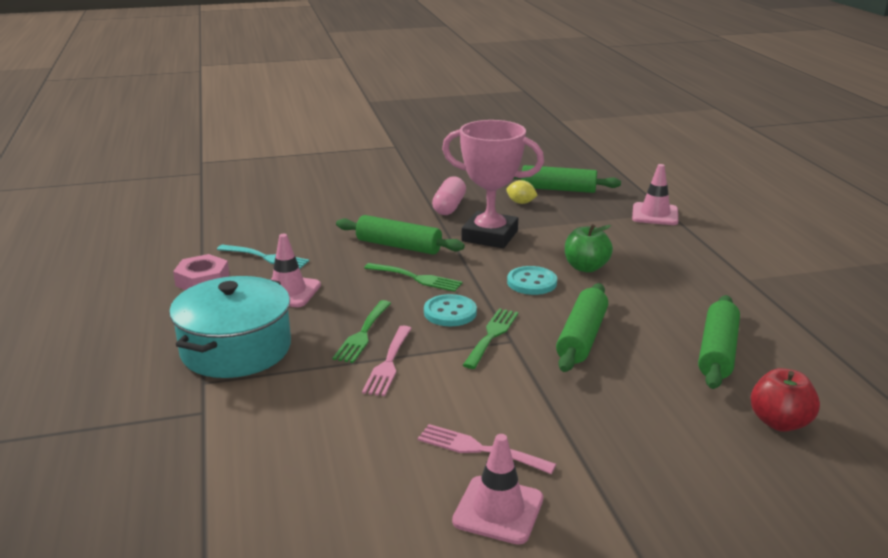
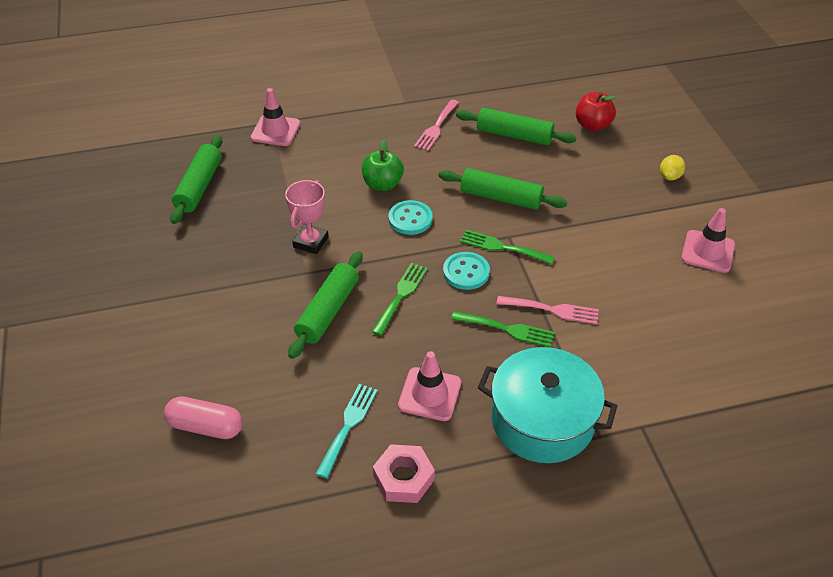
camera: 90 degrees left, 20 degrees up
(449, 207) = (230, 271): pink capsule -> pink capsule (206, 426)
(479, 449) = (651, 258): pink fork -> pink fork (436, 127)
(490, 236) = (311, 242): pink trophy -> pink trophy, size x0.59
(521, 203) = (230, 216): yellow lemon -> yellow lemon (670, 176)

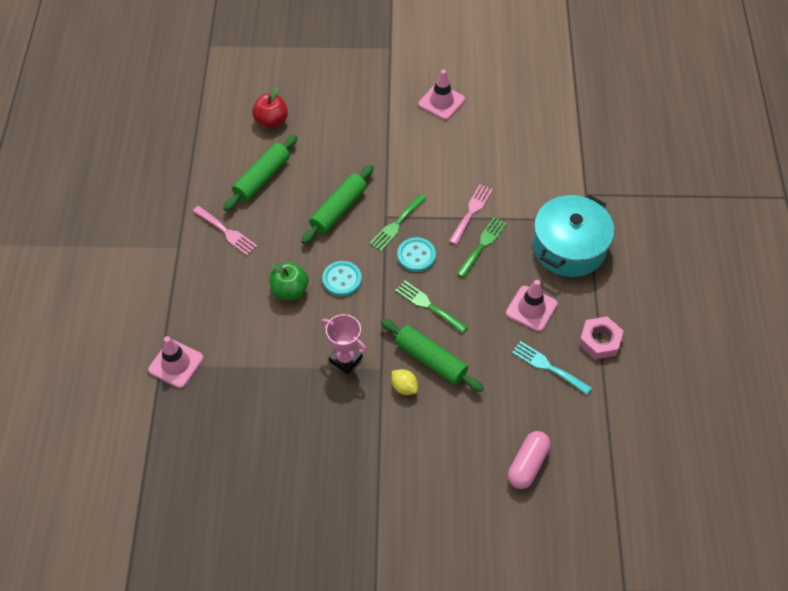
camera: 75 degrees left, 10 degrees up
(199, 186) = (236, 442): green rolling pin -> none
(670, 176) = (354, 94): yellow lemon -> yellow lemon (404, 387)

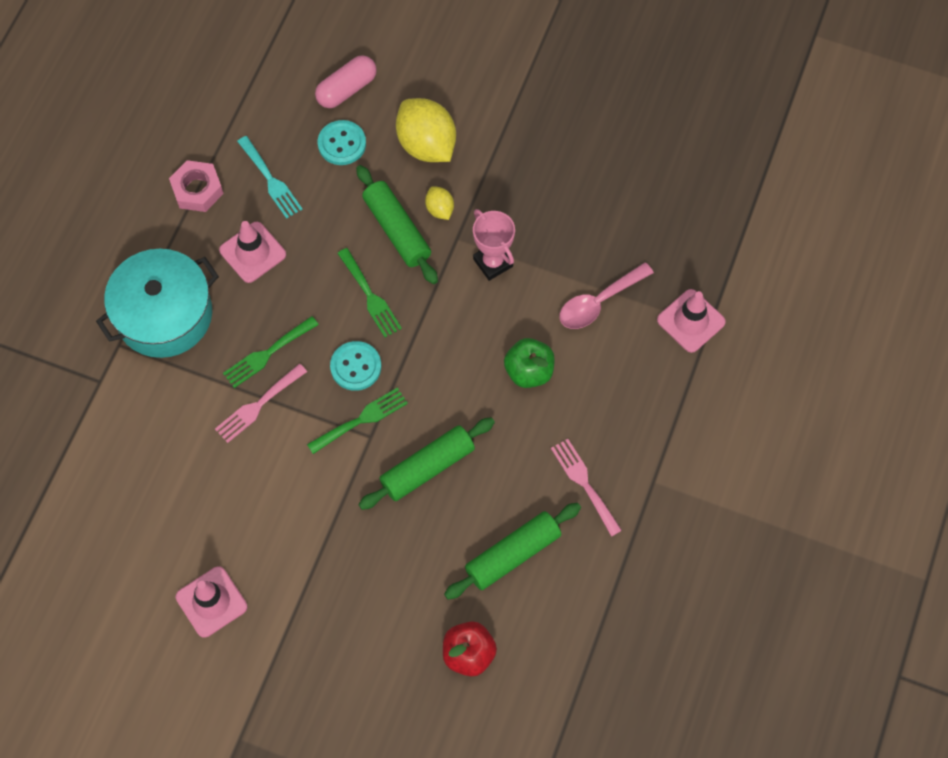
camera: 160 degrees left, 10 degrees up
(252, 355) = (599, 302): none -> pink spoon
(342, 279) = (460, 365): turquoise button -> turquoise button (342, 144)
(438, 437) = (426, 145): none -> yellow lemon

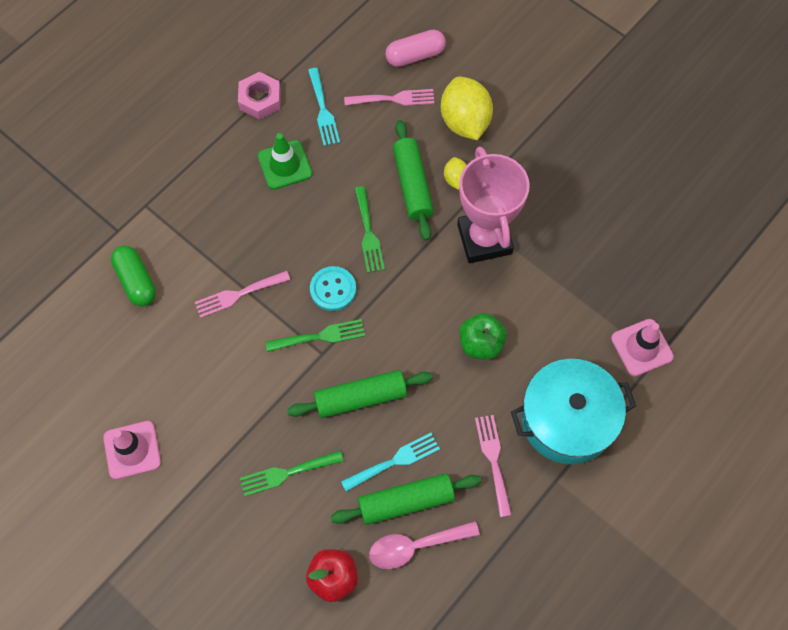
camera: 20 degrees right, 0 degrees up
(143, 428) = (136, 281): none -> green capsule
(164, 314) = (192, 193): turquoise pot -> turquoise pot (567, 419)
(252, 252) = (285, 165): pink traffic cone -> green traffic cone
(267, 354) = (263, 253): green fork -> green fork (287, 473)
(342, 144) = (394, 99): turquoise button -> pink fork
(486, 518) = (394, 461): none -> turquoise fork
(493, 262) = (484, 239): pink trophy -> pink trophy, size x1.69
(599, 302) = (564, 304): pink spoon -> pink spoon (415, 546)

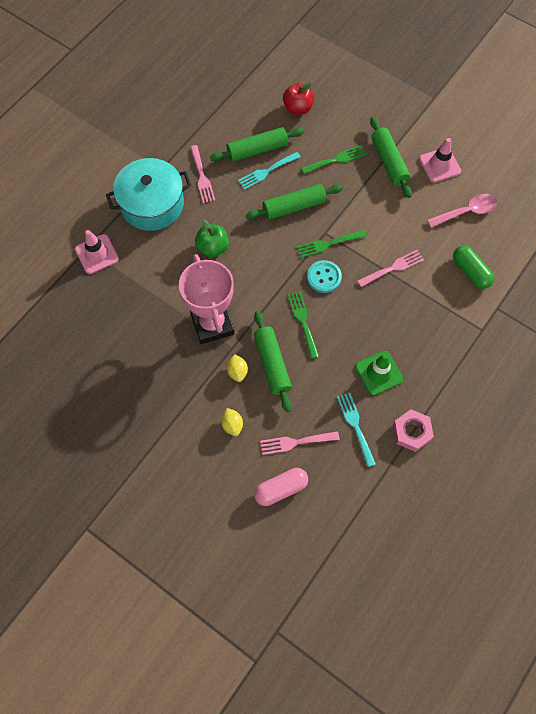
camera: 175 degrees right, 0 degrees up
(207, 462) = (389, 162): none -> green rolling pin
(415, 546) = (249, 127): pink spoon -> pink spoon (466, 212)
(465, 122) = (232, 425): yellow lemon -> yellow lemon, size x0.48

